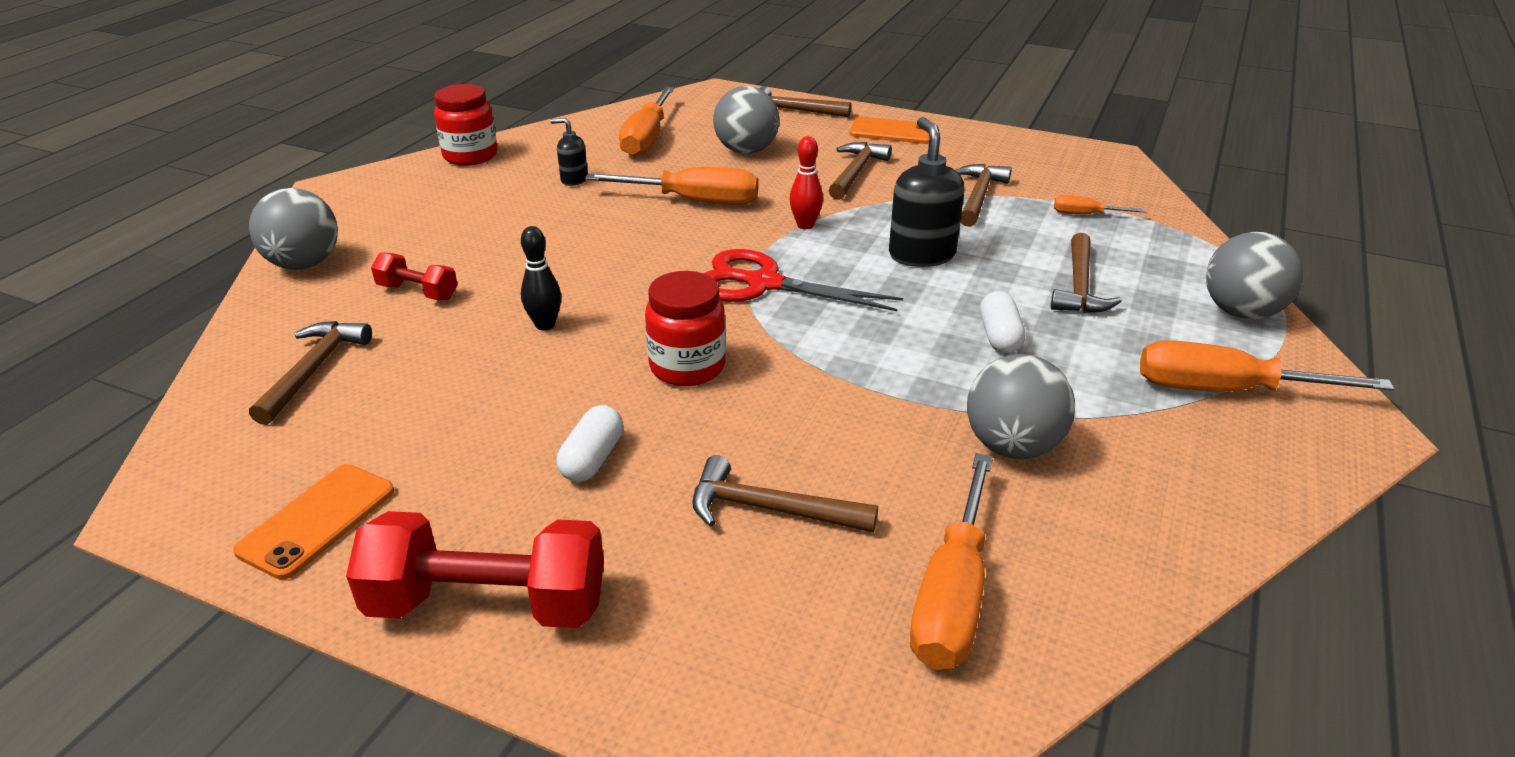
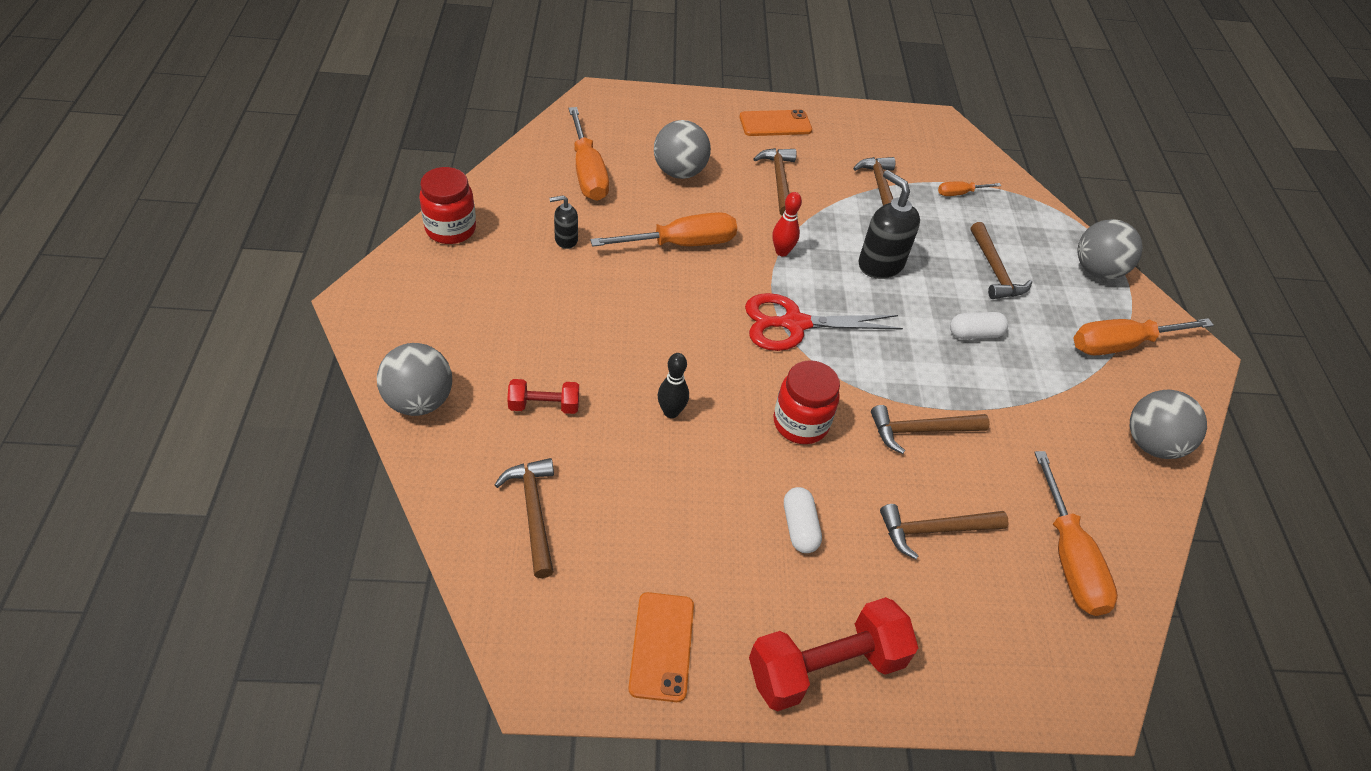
camera: 30 degrees left, 15 degrees up
(792, 110) = (681, 111): brown hammer -> brown hammer (920, 430)
(999, 336) = (974, 334): white capsule -> white capsule turned 75 degrees counterclockwise
(1012, 446) = (1035, 430): grey ball -> grey ball (1151, 444)

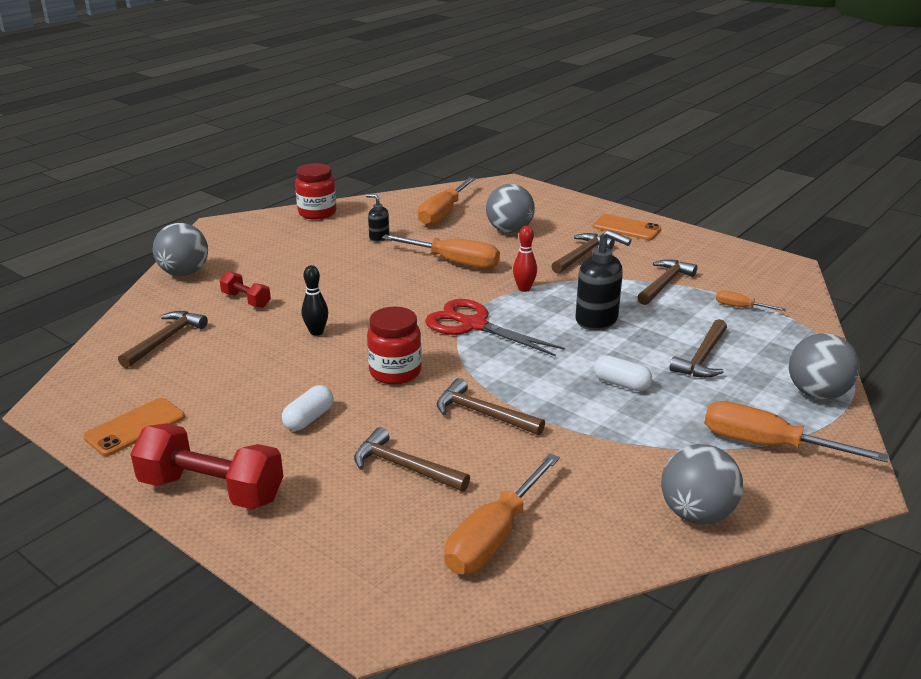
camera: 45 degrees right, 20 degrees down
(880, 264) = (597, 320): black soap dispenser -> black soap dispenser turned 120 degrees clockwise

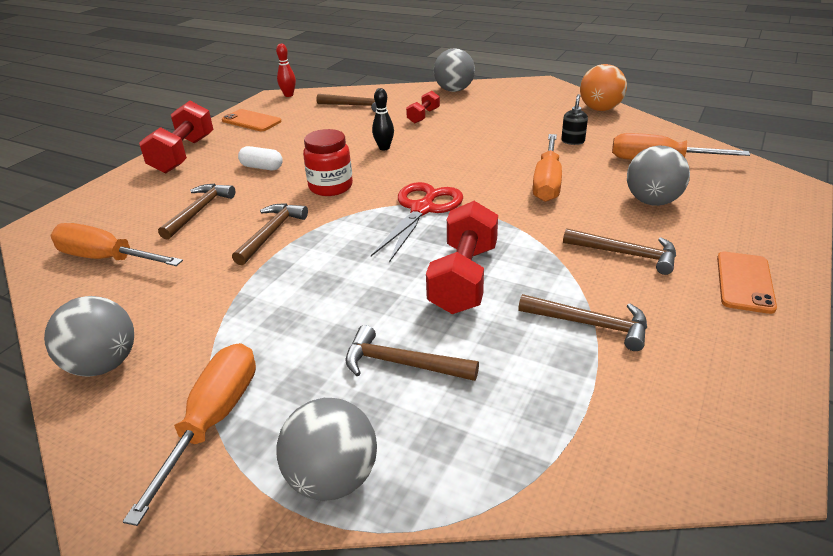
camera: 80 degrees right, 5 degrees up
(317, 213) = (600, 109): red jar -> orange ball
(524, 289) = (513, 226): red bowling pin -> red bowling pin (288, 95)
(597, 320) = (464, 278): black soap dispenser -> red dumbbell
(621, 384) = (331, 304): white capsule -> none
(740, 307) = (560, 400): orange screwdriver -> none

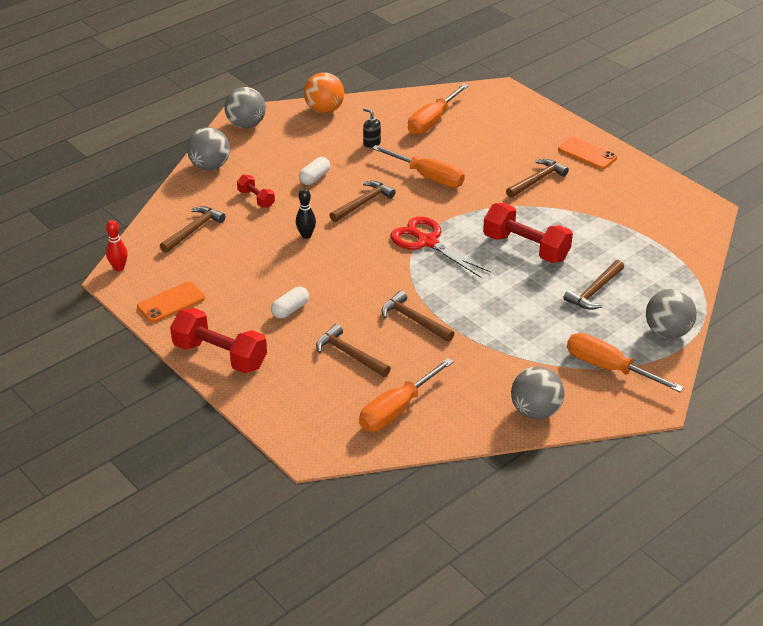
camera: 70 degrees left, 5 degrees up
(330, 187) = (358, 278): red jar -> none
(482, 130) = (315, 178): none -> white capsule
(590, 325) = (595, 217): brown hammer -> brown hammer (363, 203)
(652, 201) = (484, 146): grey ball -> grey ball (246, 125)

